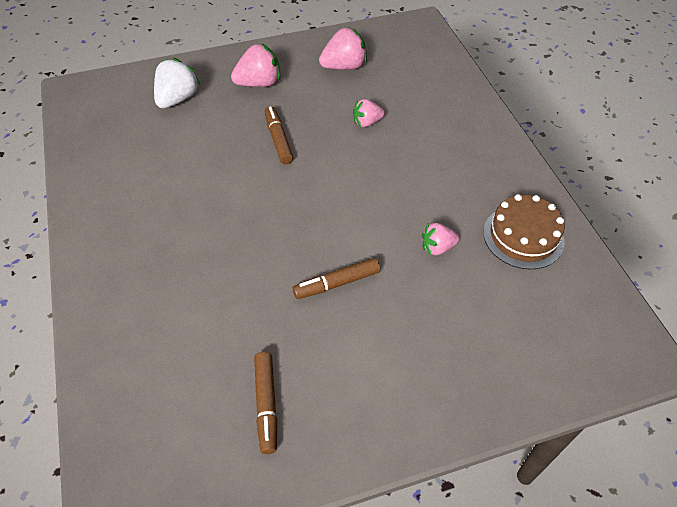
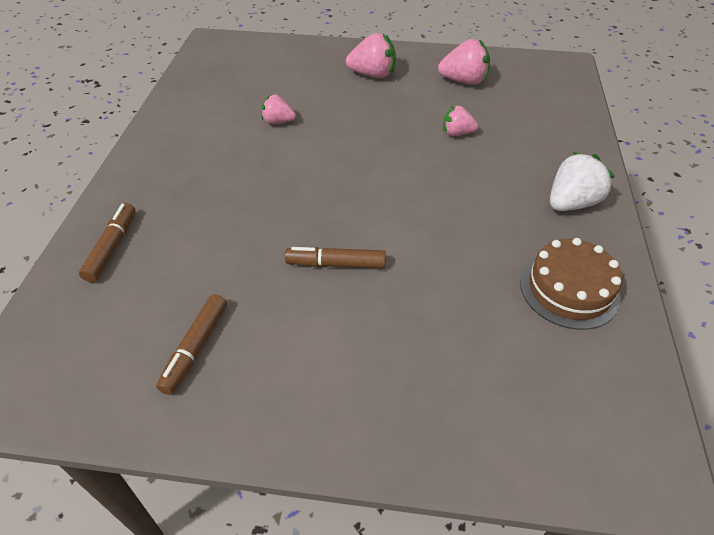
camera: 25 degrees right, 5 degrees down
(177, 99) = (292, 69): white strawberry -> white strawberry (571, 203)
(278, 139) = (360, 124): brown marker -> brown marker (112, 247)
(437, 247) = (462, 267): pink strawberry -> pink strawberry (278, 122)

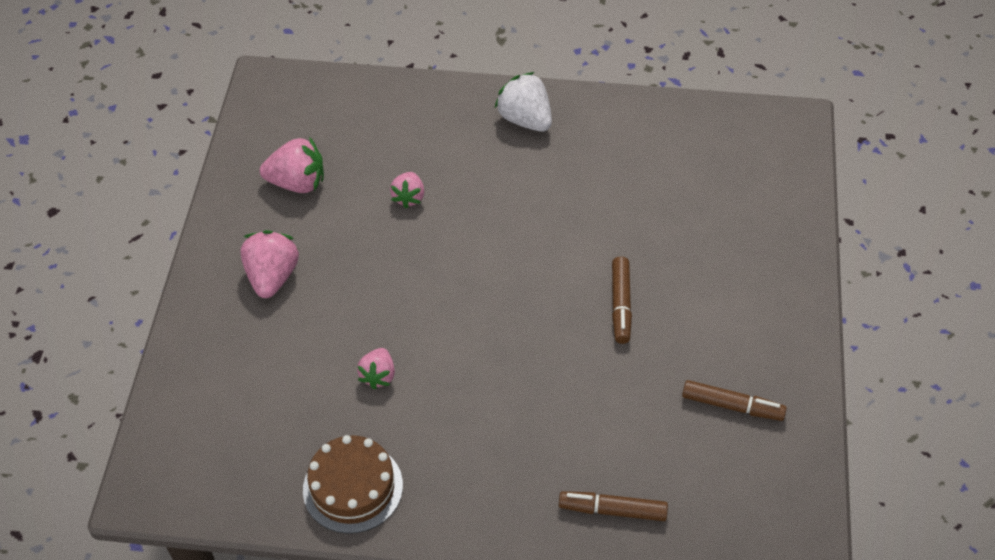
camera: 90 degrees left, 5 degrees up
(464, 81) = (297, 183): pink strawberry -> pink strawberry turned 90 degrees clockwise
(569, 289) = (636, 139): brown cake -> brown cake (353, 487)

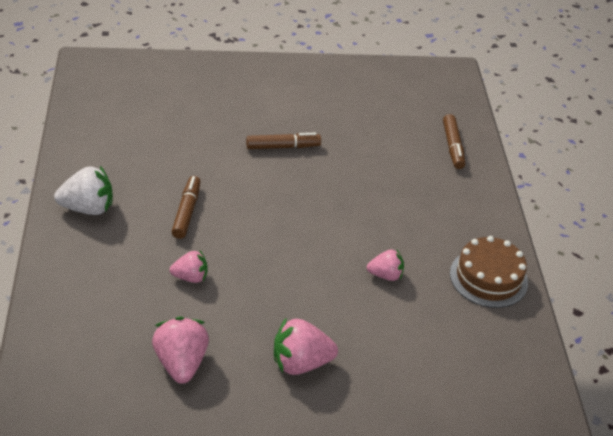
camera: 105 degrees left, 10 degrees down
(525, 119) = (88, 208): white strawberry -> white strawberry turned 135 degrees counterclockwise
(732, 406) = (355, 96): brown marker -> brown marker (186, 212)

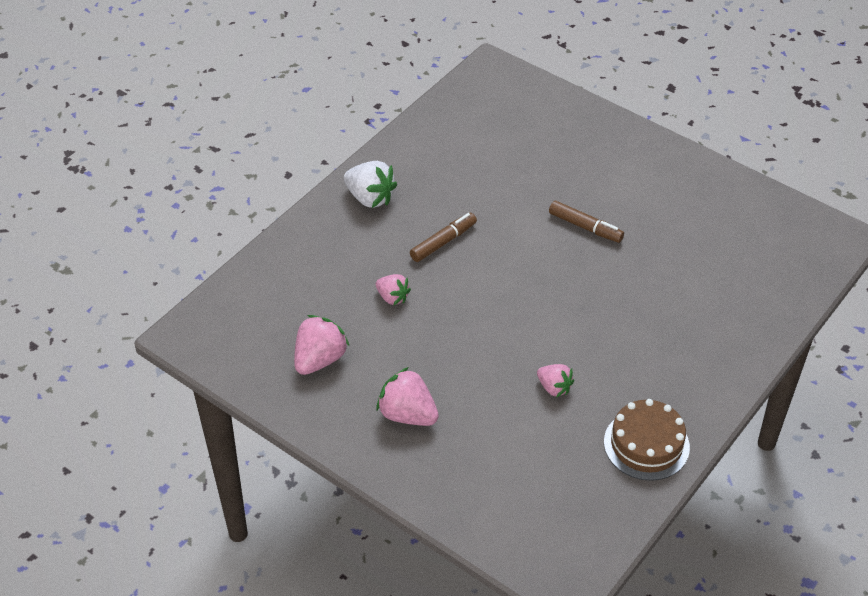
camera: 45 degrees right, 5 degrees up
(452, 146) = (752, 310): brown marker -> none

